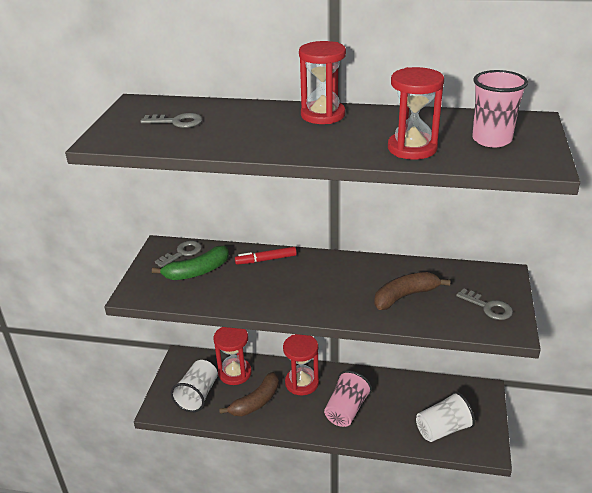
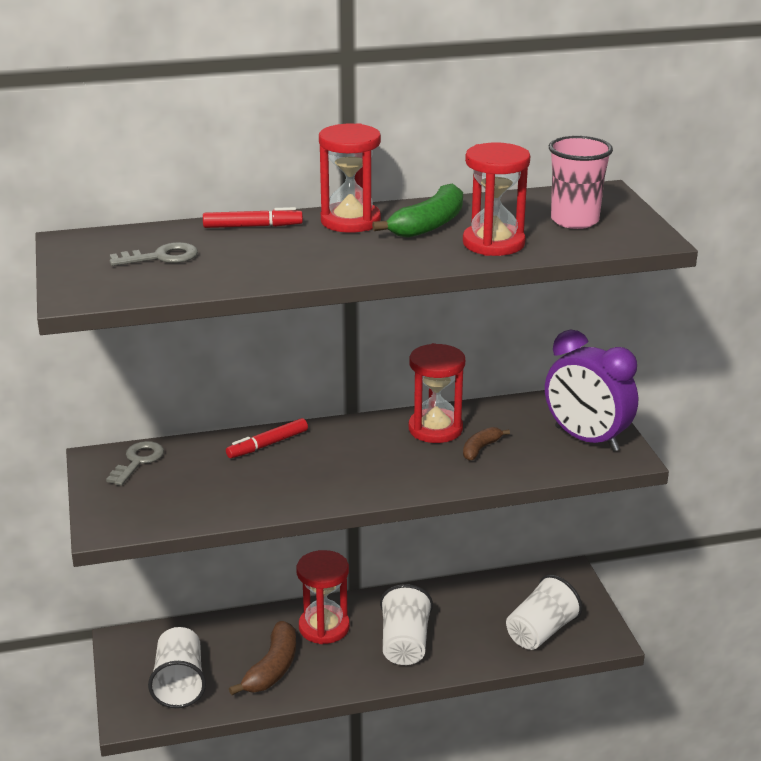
camera: 25 degrees left, 5 degrees down
(197, 271) = (179, 480): green banana -> green banana (429, 225)
(235, 373) = (218, 640): red hourglass -> red hourglass (435, 429)
(254, 109) = (253, 226): none -> red marker
(346, 410) = (405, 644): pink cup -> white cup
(405, 296) = (480, 448): brown banana -> brown banana, size x0.57
(488, 307) = (586, 439): grey key -> purple clock

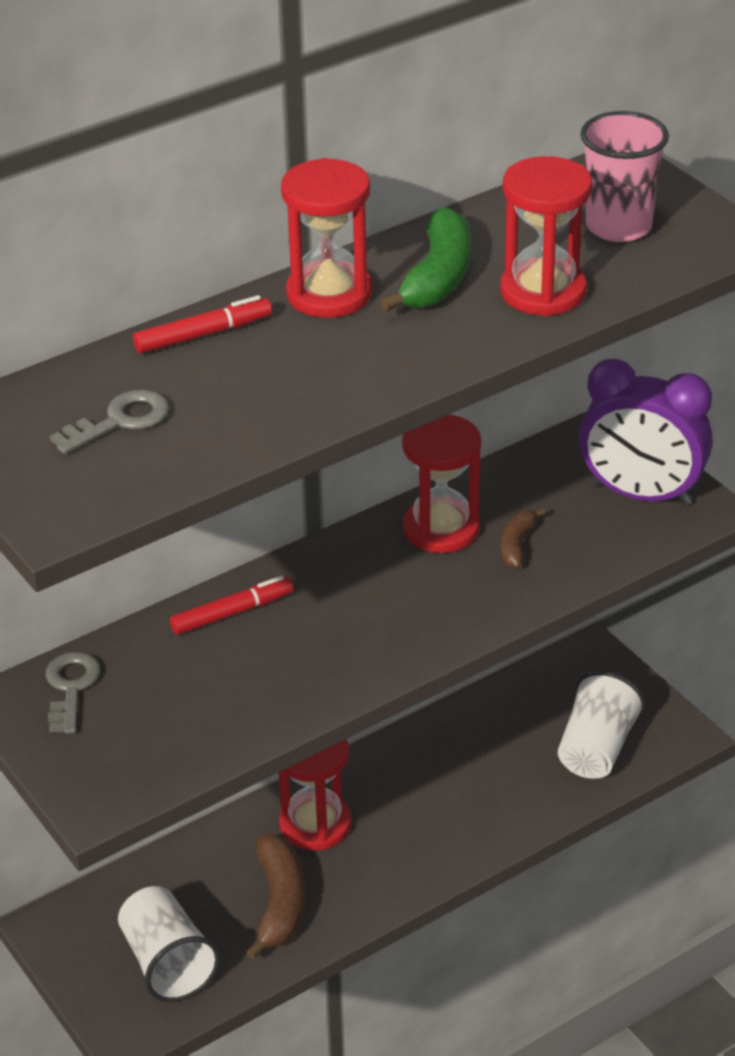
camera: 20 degrees left, 10 degrees up
(267, 444) = (232, 613): red marker -> red marker turned 150 degrees counterclockwise
(405, 644) = (433, 817): white cup -> none

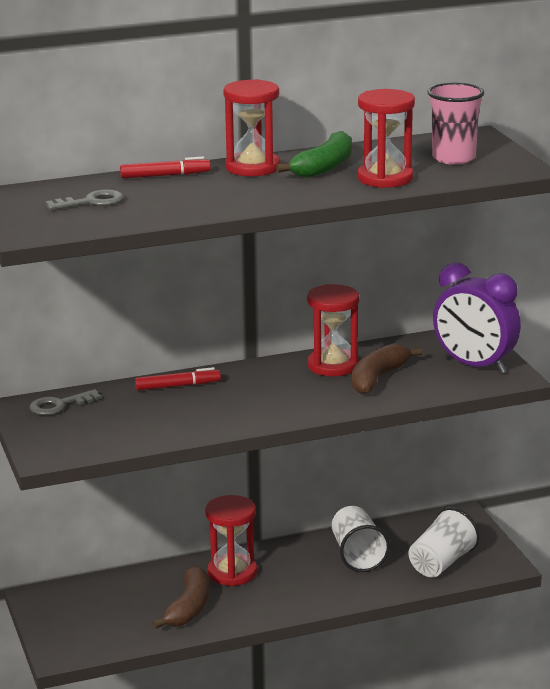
camera: 15 degrees right, 15 degrees down
(71, 688) = (59, 405): grey key -> grey key turned 135 degrees counterclockwise
(167, 963) = (102, 625): white cup -> white cup (357, 555)
(517, 545) = (378, 378): brown banana -> brown banana, size x1.75

